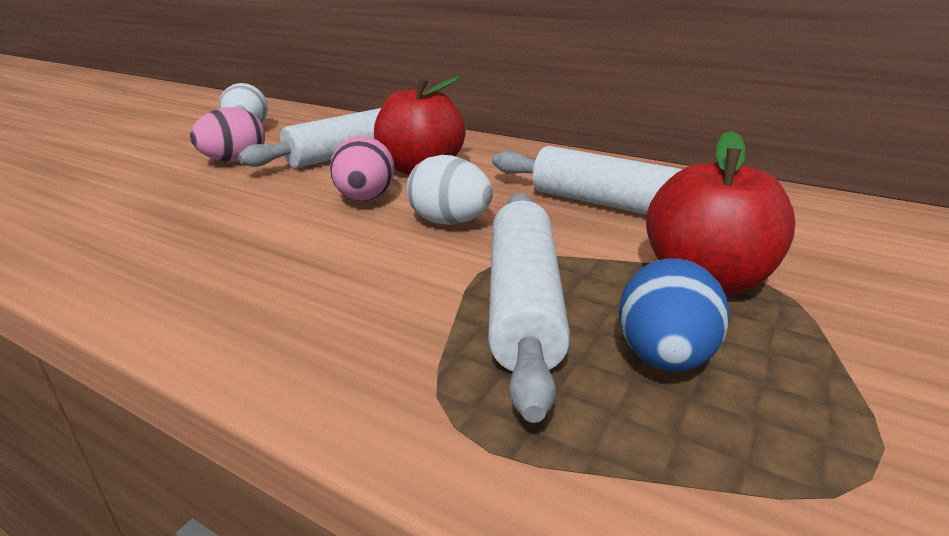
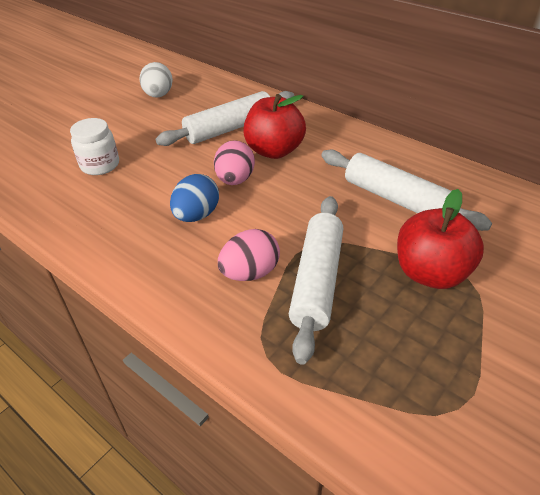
camera: 10 degrees right, 15 degrees up
(145, 195) = (100, 165): none -> white jar
(234, 161) = (152, 132): pink egg -> pink egg (250, 273)
(449, 222) = (286, 207): white egg -> none
(664, 357) = (383, 327): blue egg -> blue egg (197, 215)

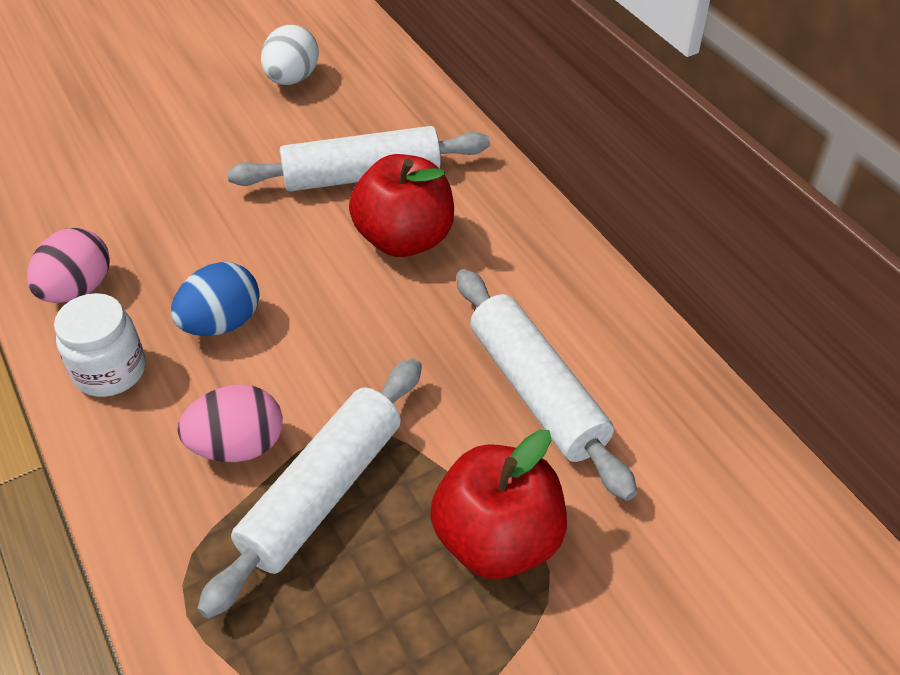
camera: 20 degrees right, 5 degrees up
(100, 165) = (138, 191): white jar -> white jar (110, 371)
(235, 180) = (313, 277): pink egg -> pink egg (77, 289)

